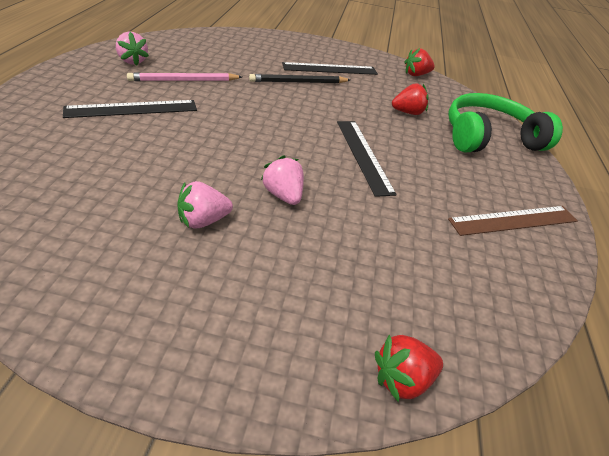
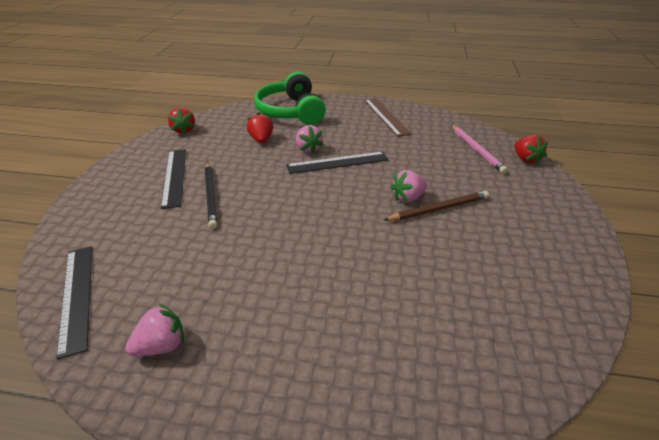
camera: 85 degrees left, 5 degrees down
(132, 109) = (304, 312): black ruler -> black ruler (76, 296)
(184, 80) = (220, 281): pink pencil -> pink pencil (476, 150)
(203, 220) = (458, 232): pink strawberry -> pink strawberry (308, 149)
(256, 216) = (439, 209): none -> brown pencil

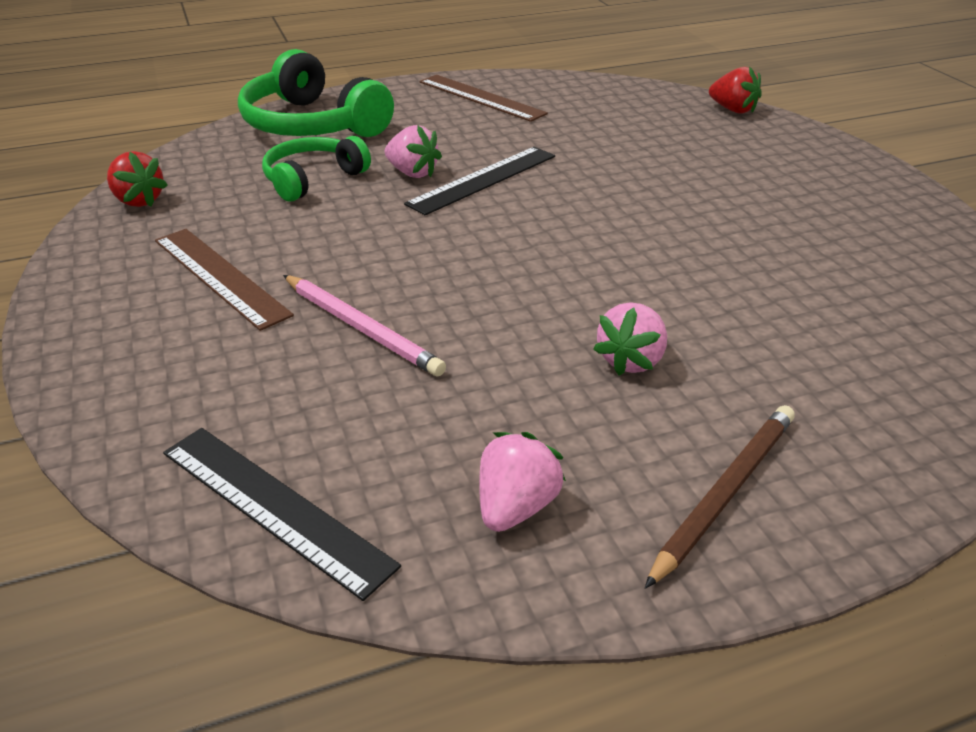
camera: 30 degrees left, 0 degrees up
(174, 176) = (220, 276): black ruler -> brown ruler
(211, 196) = (329, 284): black pencil -> none
(261, 140) = (313, 179): red strawberry -> green headphones
(408, 198) = (639, 198): pink strawberry -> pink strawberry (631, 360)
(439, 209) = (694, 199): brown pencil -> brown pencil (724, 493)
(476, 150) = (659, 113): pink pencil -> pink pencil (361, 328)

